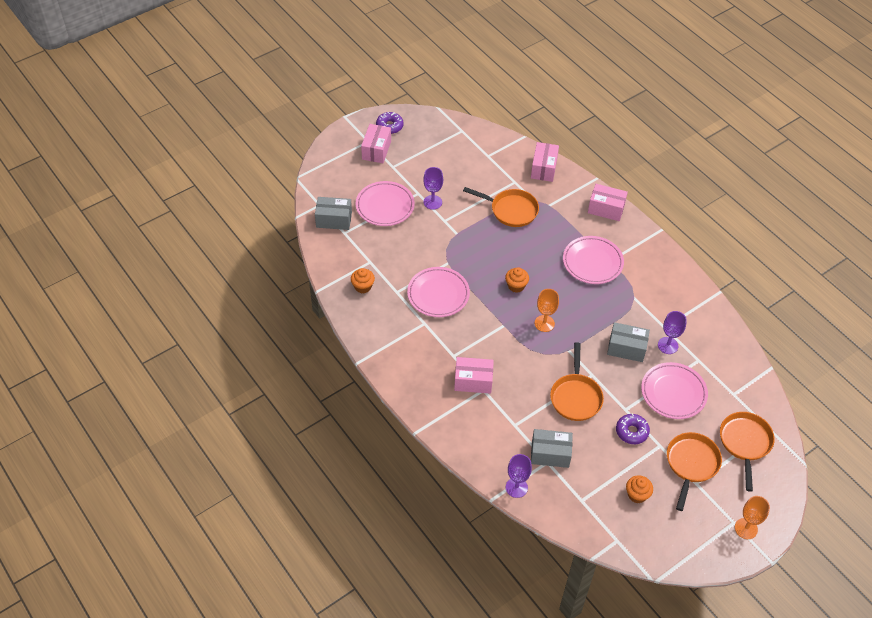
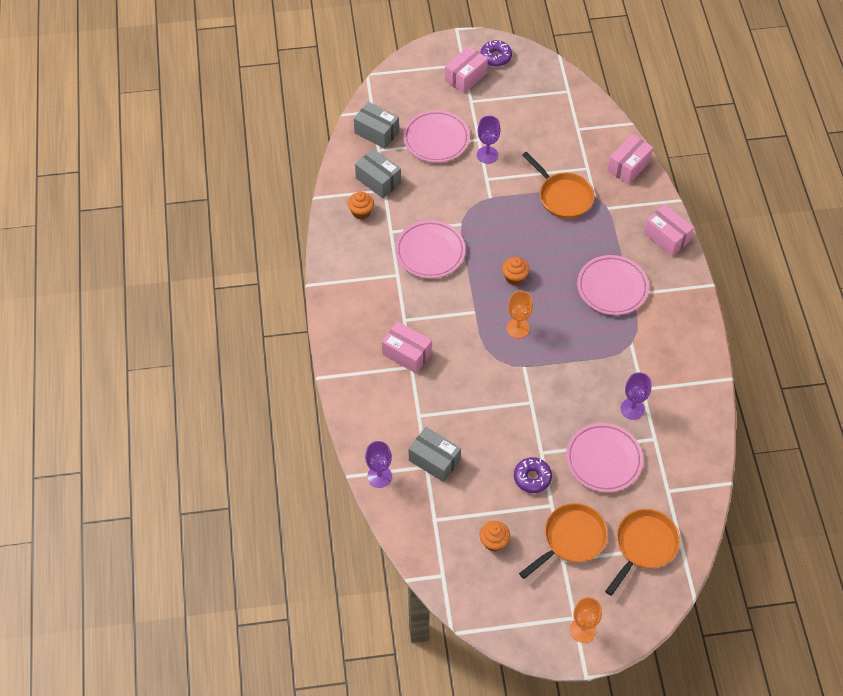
camera: 30 degrees right, 5 degrees up
(575, 397) = (499, 416): orange pan -> none
(626, 348) = (586, 392): grey box -> grey box (378, 180)

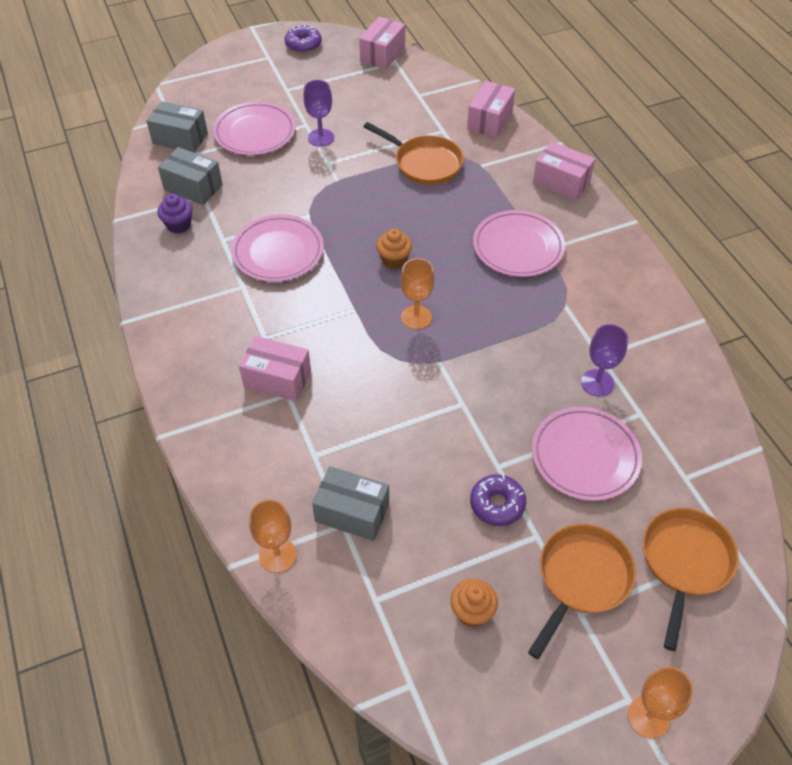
camera: 15 degrees left, 5 degrees down
(361, 212) = (178, 225): orange cupcake -> purple cupcake
(379, 476) = (277, 555): purple goblet -> orange goblet
(465, 77) = (274, 68): pink box -> pink box (382, 54)

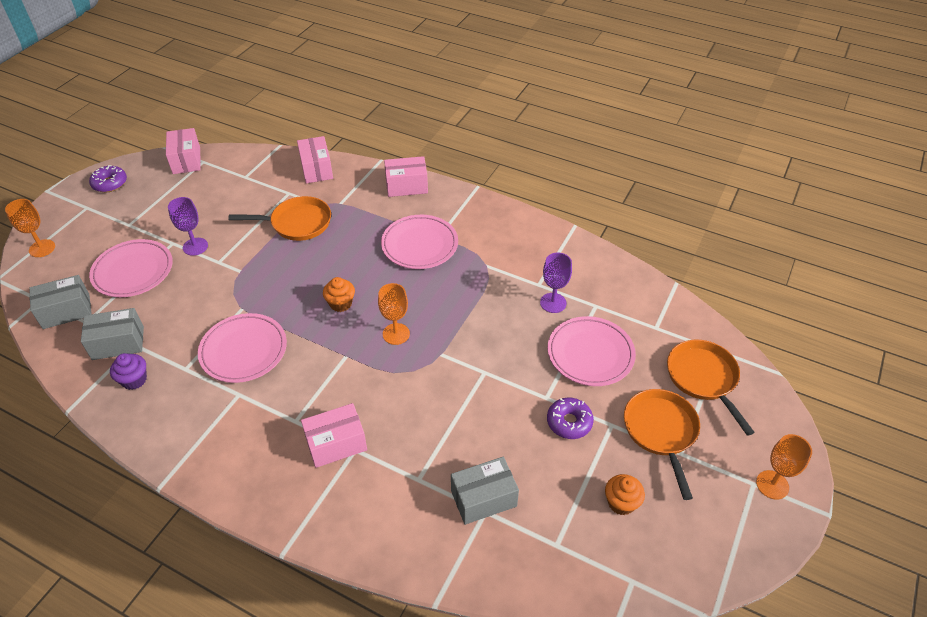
camera: 40 degrees left, 5 degrees down
(277, 555) = (461, 569): orange goblet -> orange goblet (42, 248)

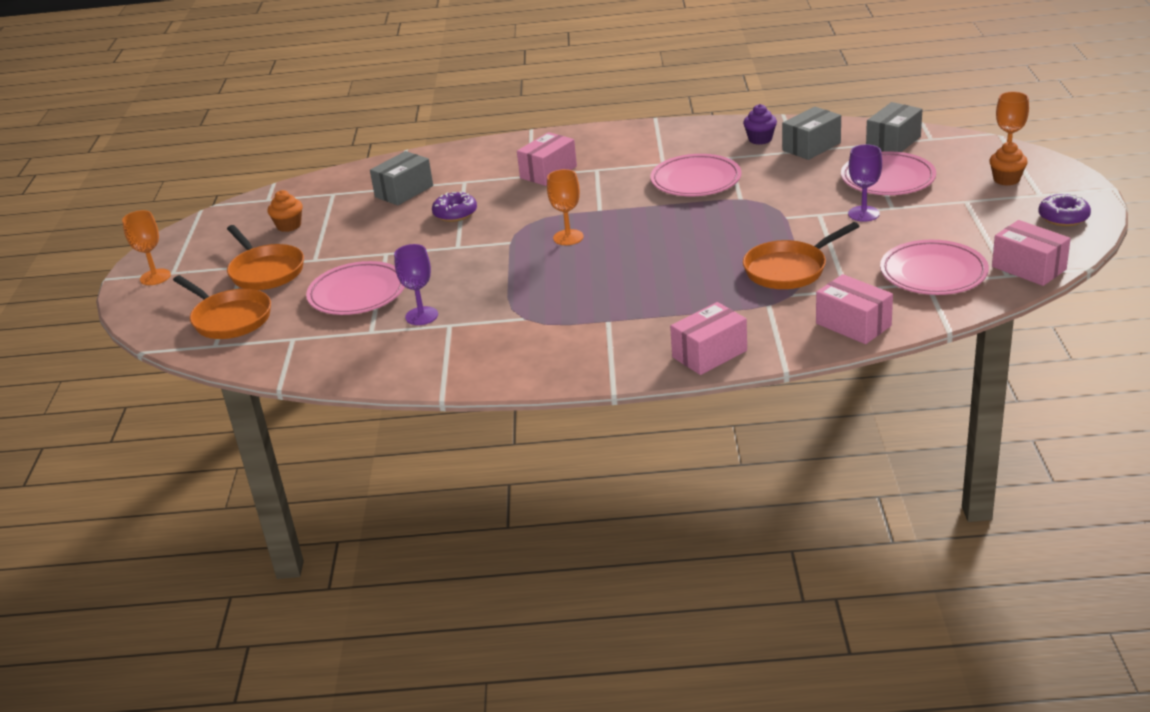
camera: 155 degrees right, 15 degrees down
(341, 303) = (649, 235): orange cupcake -> orange cupcake (1006, 179)
(419, 245) = (621, 305): pink plate -> pink plate (933, 273)
(569, 422) = (355, 247): purple donut -> purple donut (455, 213)

